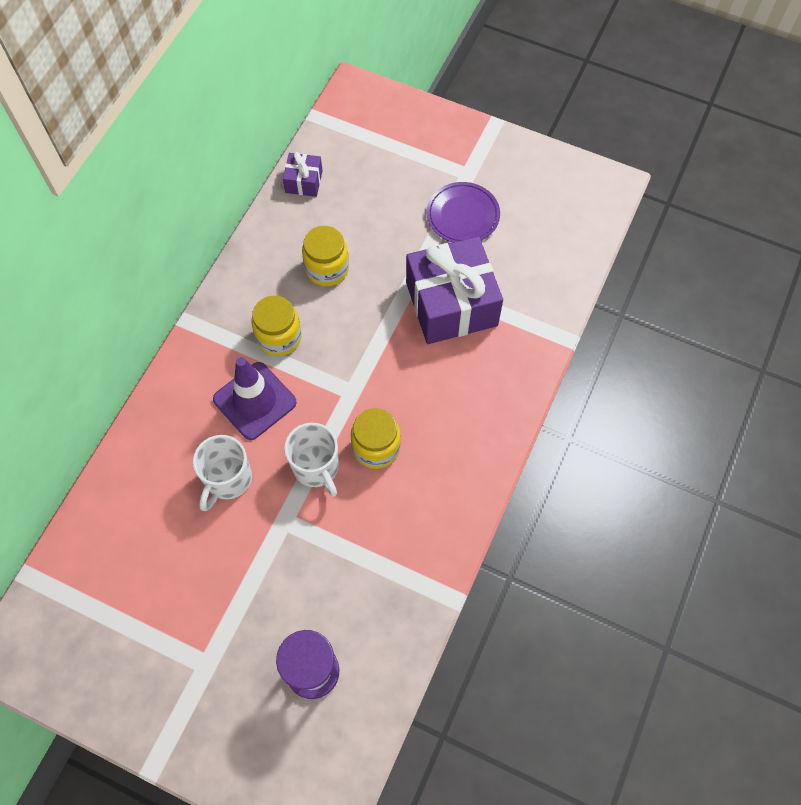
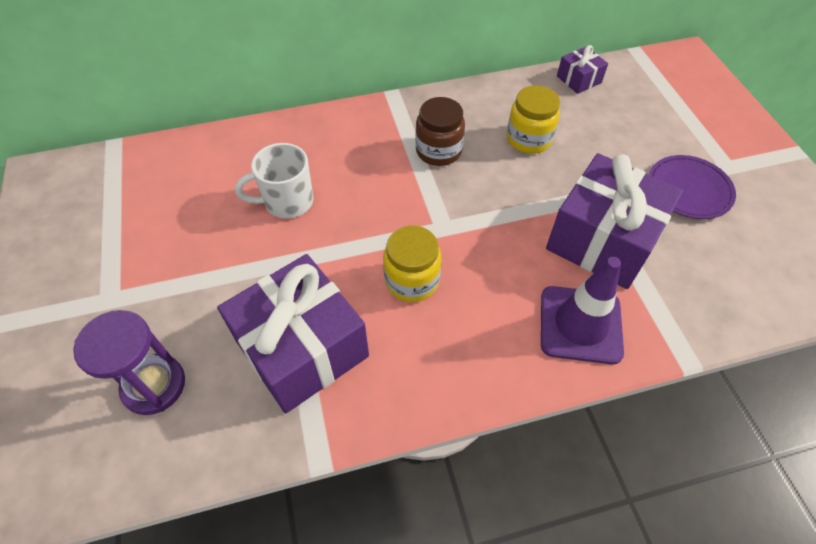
camera: 50 degrees right, 10 degrees down
(255, 401) = (370, 173): purple traffic cone -> purple traffic cone (580, 324)
(279, 337) = (438, 151): yellow jar -> brown jar
(316, 467) = (352, 251): white mug -> none
(367, 556) = (302, 348): none -> purple gift

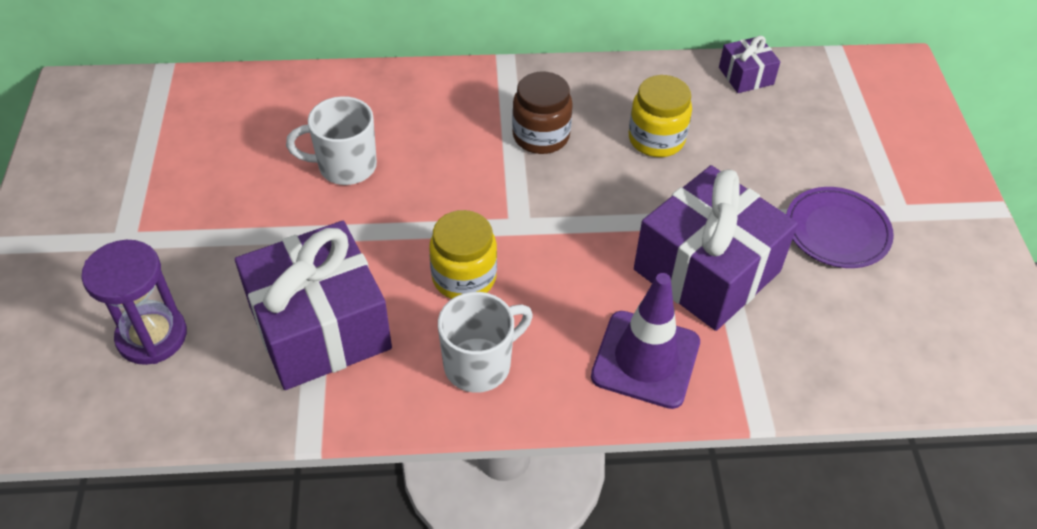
camera: 10 degrees right, 5 degrees down
(447, 355) = (479, 364): none -> white mug

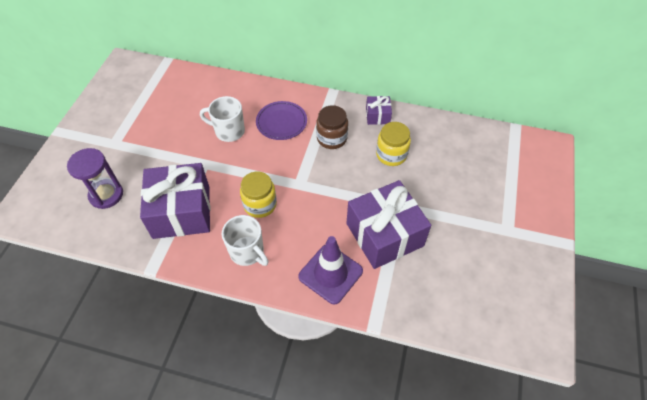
camera: 20 degrees right, 5 degrees up
(479, 364) = (247, 252): white mug -> white mug turned 60 degrees clockwise
(746, 76) = (457, 130): purple gift -> purple gift (377, 116)
(837, 231) = (466, 231): purple plate -> purple plate (281, 122)

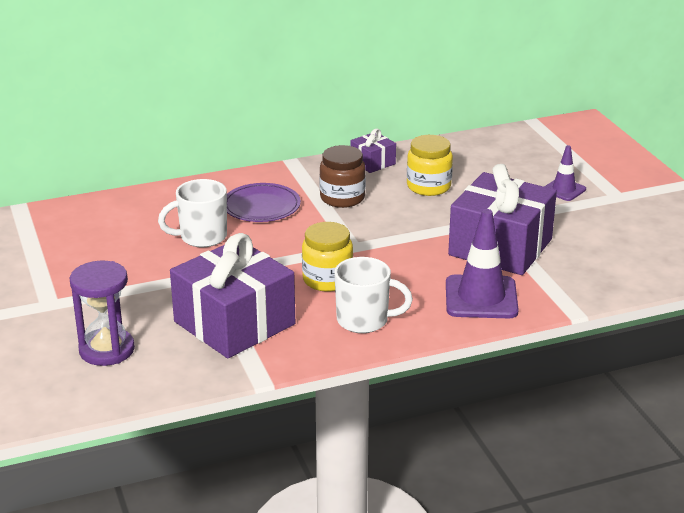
camera: 35 degrees left, 25 degrees down
(475, 203) = (563, 190): none -> purple traffic cone

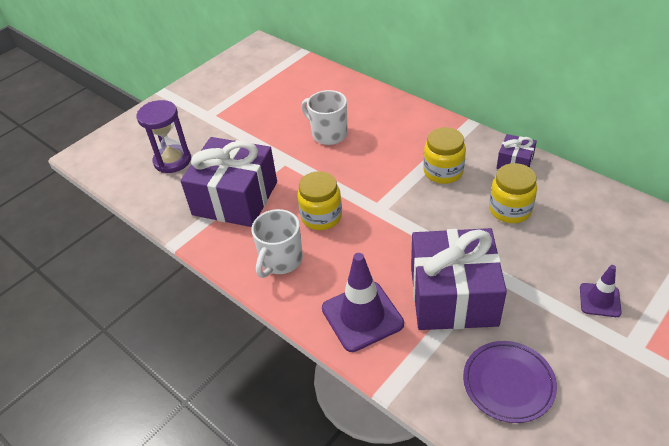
camera: 65 degrees right, 15 degrees up
(261, 206) = (392, 140): purple plate -> purple plate (508, 383)
(342, 198) = (443, 172): brown jar -> yellow jar
(364, 320) = (280, 261): white mug -> white mug turned 45 degrees clockwise

